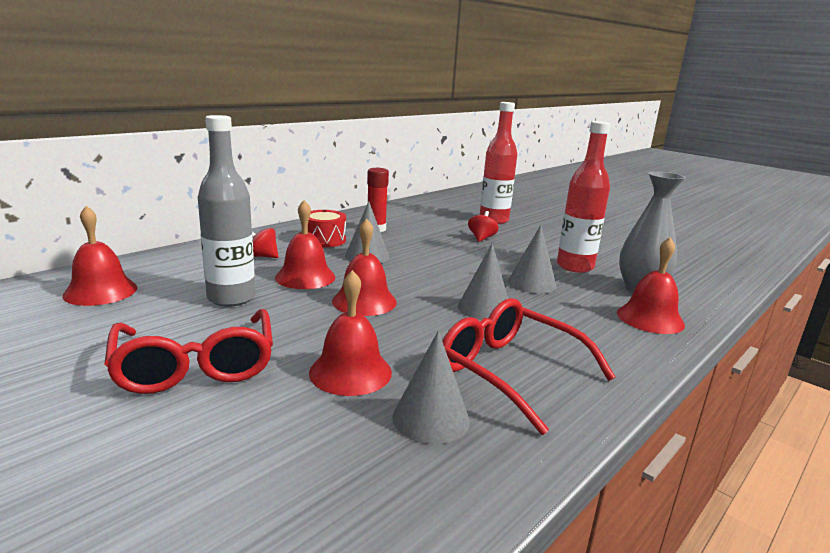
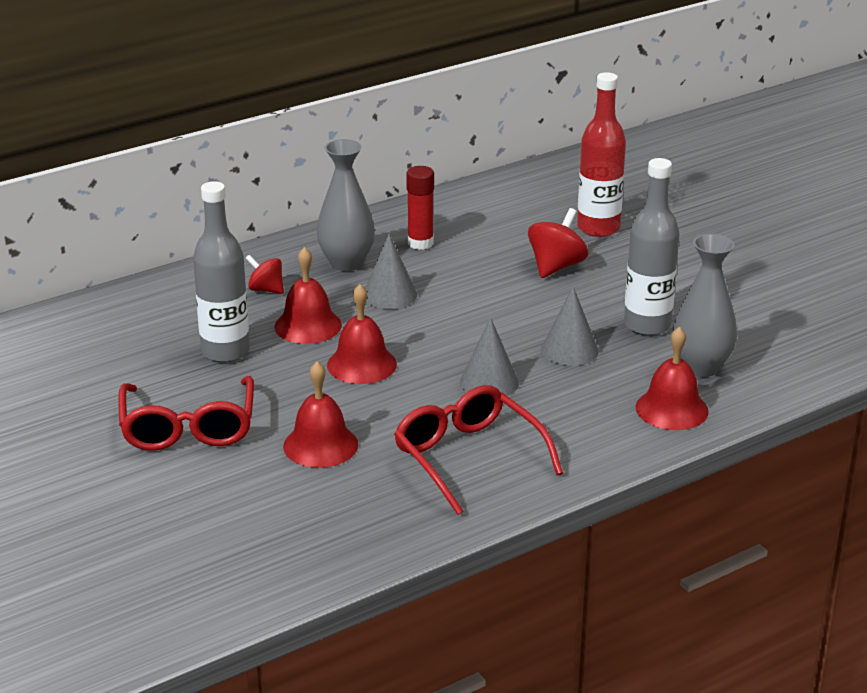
camera: 15 degrees right, 10 degrees up
(100, 291) = (99, 334): red bell -> none
(324, 240) = (346, 263): red drum -> grey vase
(431, 418) = (373, 493): grey cone -> none
(481, 238) = (556, 266): red spinning top -> red spinning top, size x1.55
(575, 267) = (647, 325): red bottle -> grey bottle

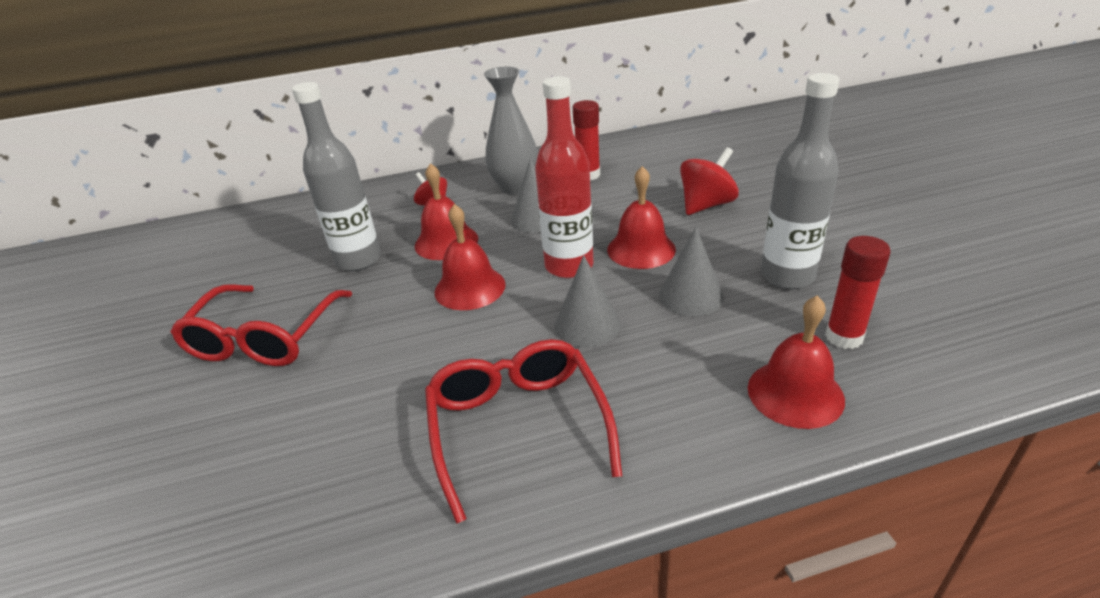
camera: 20 degrees right, 5 degrees up
(320, 445) = (370, 381): red bell -> red bell (641, 249)
(598, 228) = (759, 172): red bottle -> red bottle (569, 266)
(701, 367) = (844, 337): grey vase -> red glue stick

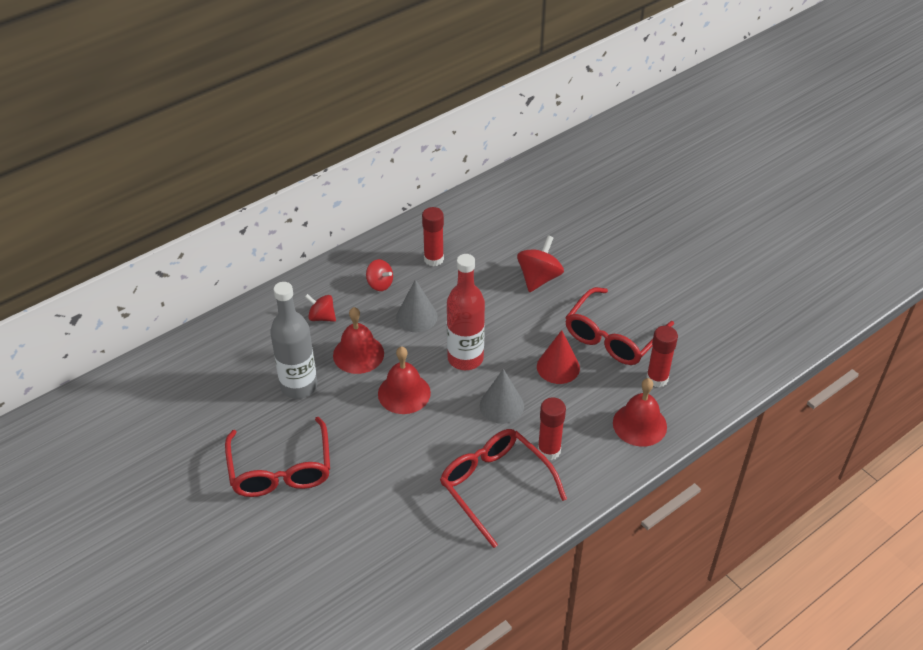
camera: 25 degrees left, 10 degrees up
(515, 187) = (380, 284): grey vase -> red spinning top
(627, 397) = (549, 450): none -> red glue stick
(641, 249) = (509, 332): red bell -> none
(690, 296) = (558, 367): grey cone -> red cone
(787, 276) = (613, 337): grey bottle -> red glasses

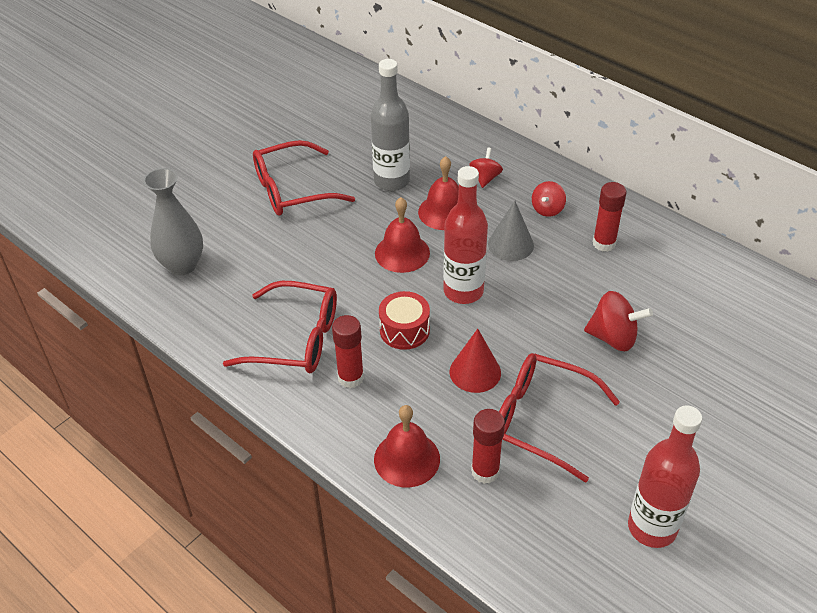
camera: 80 degrees right, 0 degrees up
(366, 577) = (182, 265): none -> grey vase
(495, 486) = (296, 339): red glasses -> red glasses turned 60 degrees clockwise
(501, 405) = (404, 330): grey cone -> red drum
(712, 300) = (652, 527): none -> red bottle

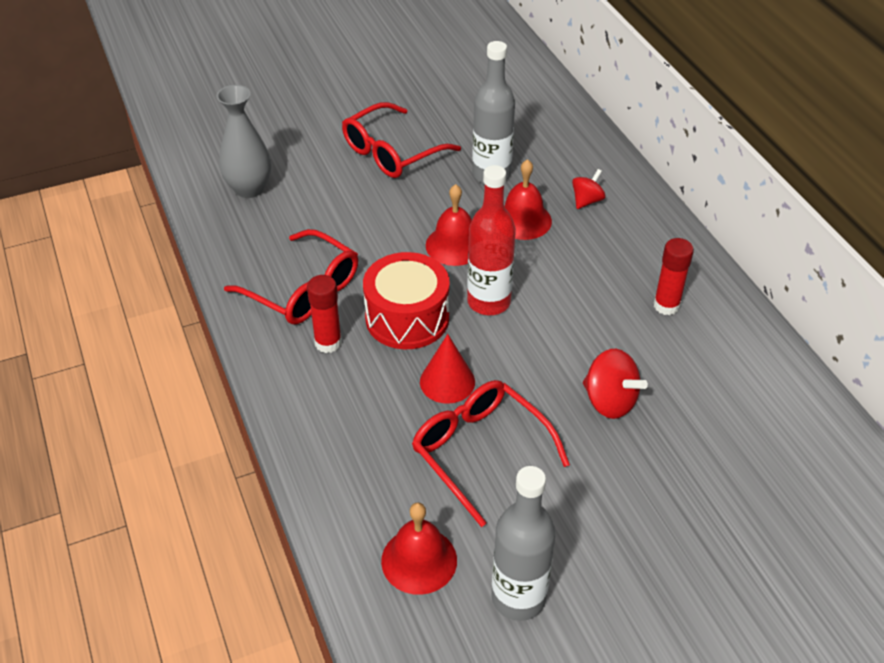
camera: 25 degrees right, 0 degrees up
(292, 190) = (391, 152): red glasses -> red glasses turned 45 degrees counterclockwise
(404, 330) = (407, 318): red drum -> red drum, size x1.58
(407, 459) = (328, 435): red bell -> red bell (419, 560)
(485, 471) = (392, 477): red glue stick -> none
(510, 244) = (567, 273): grey cone -> none
(547, 209) = (630, 252): red spinning top -> none
(652, 527) = (518, 598): red bottle -> grey bottle

